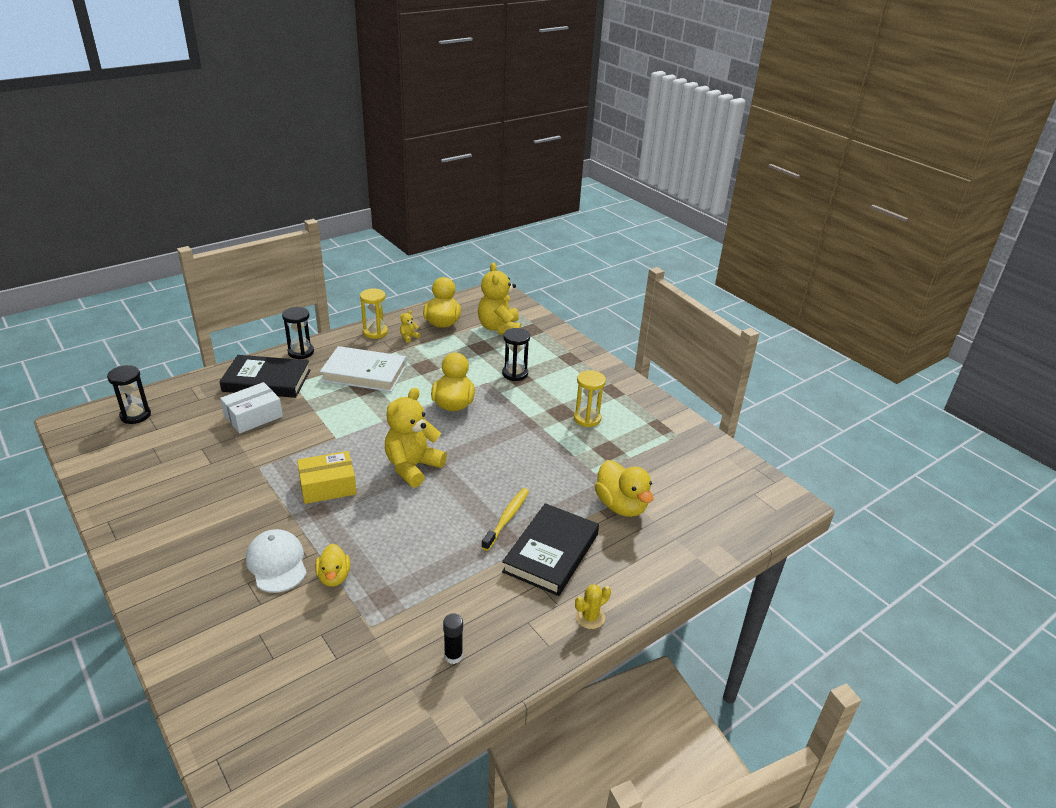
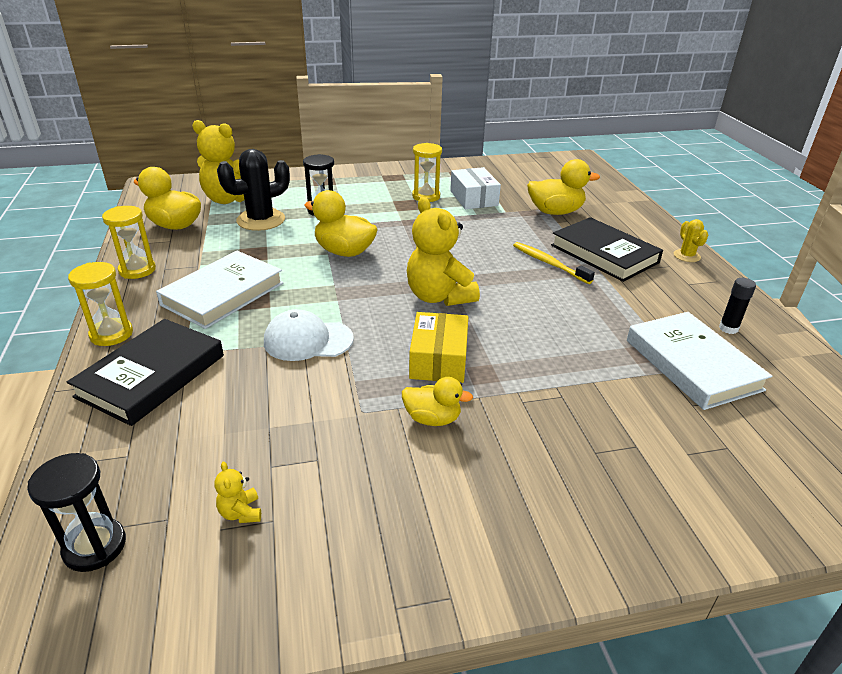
camera: 65 degrees left, 0 degrees up
(253, 416) = (233, 401): white box -> white box (473, 198)
(277, 563) = (567, 421): white cap -> white cap (308, 340)
(301, 352) = (111, 334): black hourglass -> yellow hourglass
(334, 577) = (603, 381): yellow duck -> yellow duck (432, 419)
(379, 631) = (692, 364): none -> white book
(408, 337) = (179, 251): yellow teddy bear -> yellow teddy bear (241, 513)
(476, 352) = (261, 220): none -> black cactus

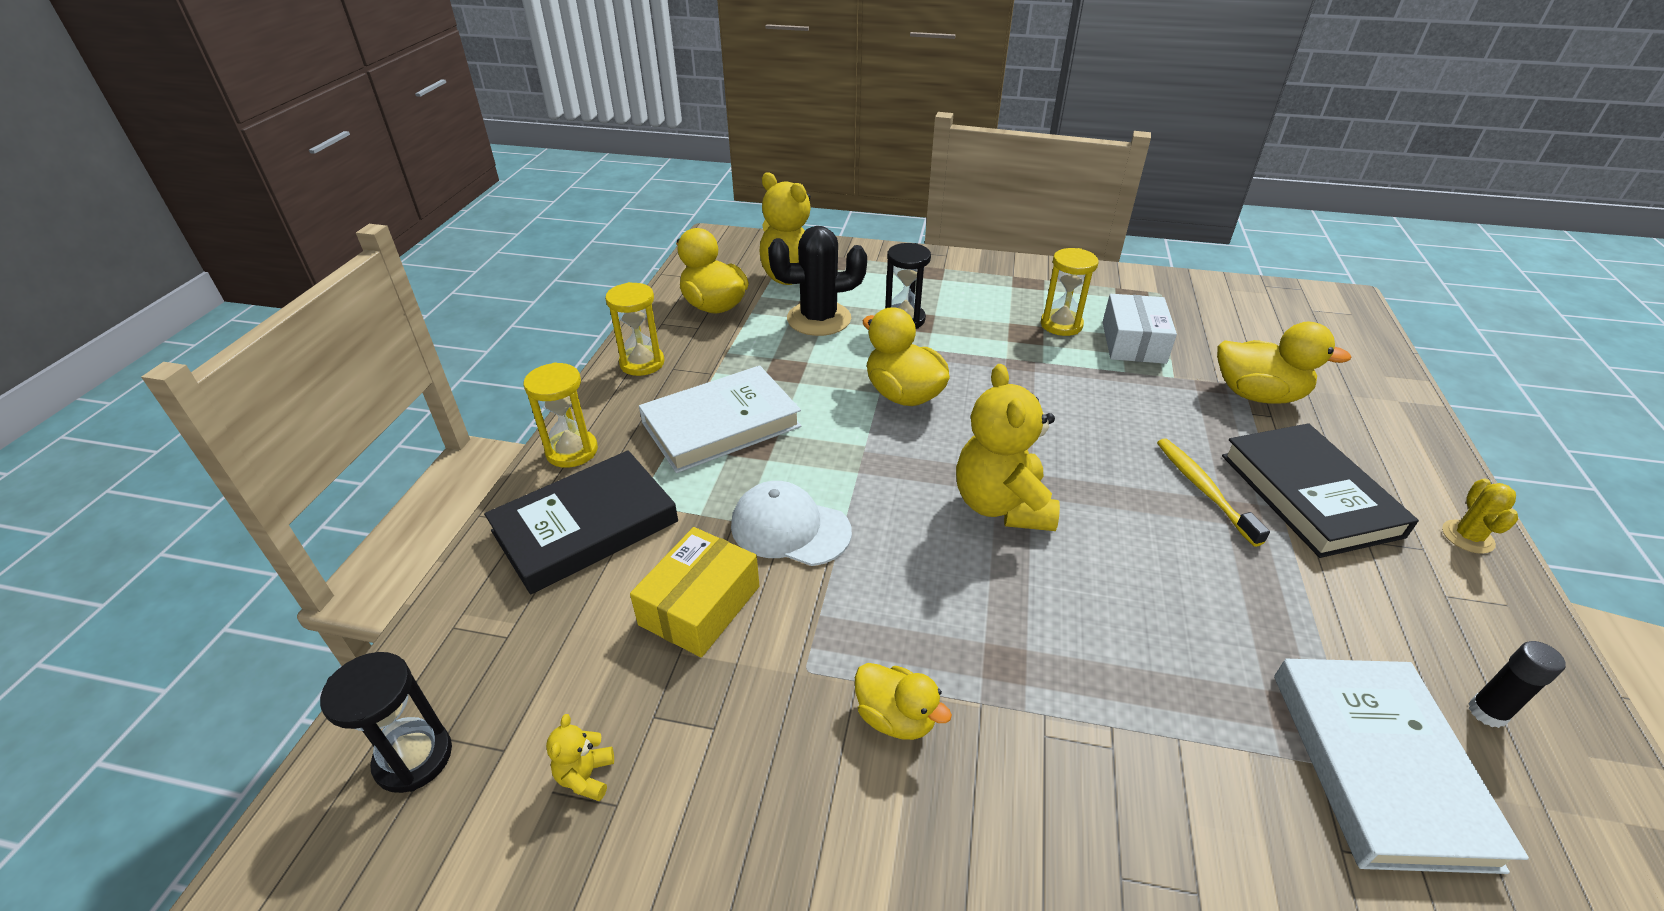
camera: 25 degrees right, 5 degrees up
(439, 359) = (951, 616): yellow box -> yellow box (700, 605)

